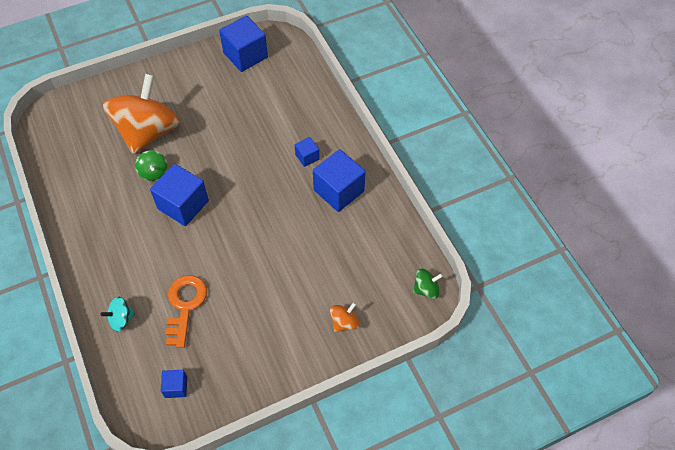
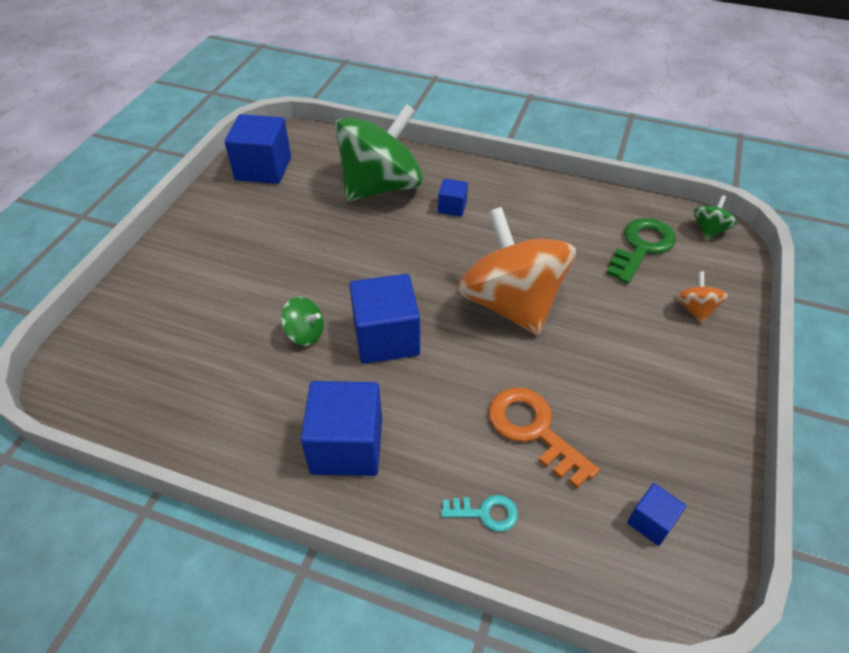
camera: 45 degrees left, 10 degrees down
(121, 319) = (485, 513): turquoise spinning top -> turquoise key
(148, 132) = (242, 301): orange spinning top -> orange spinning top (511, 303)
(288, 114) = (381, 186): none -> green spinning top
(339, 191) = (522, 212): blue cube -> blue cube (347, 446)
(371, 265) = (641, 247): none -> green key

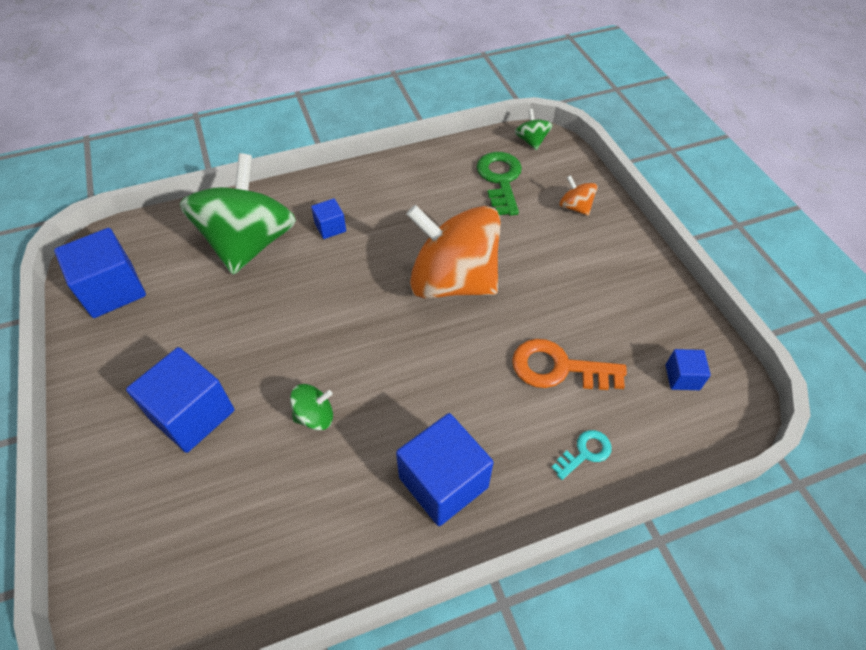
camera: 40 degrees left, 5 degrees up
(386, 338) = (386, 373): blue cube -> blue cube (192, 414)

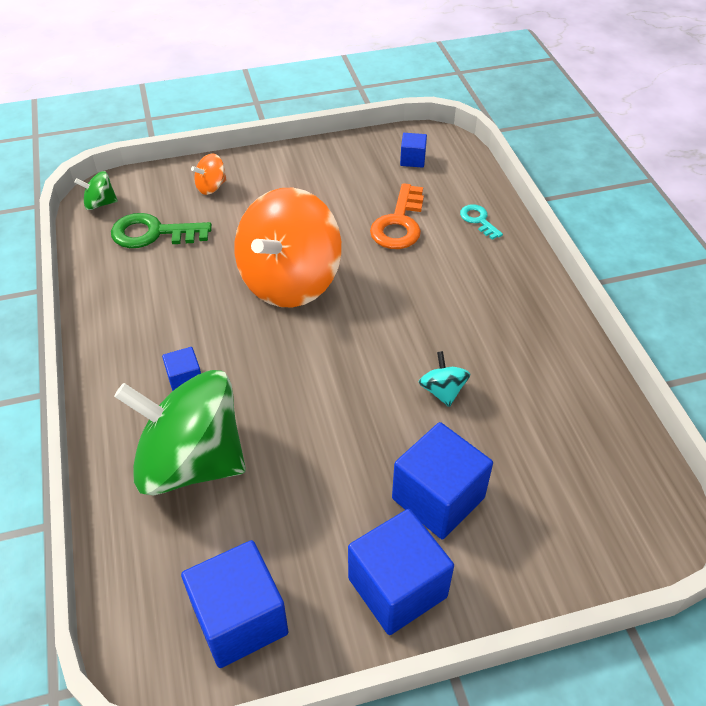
camera: 85 degrees left, 5 degrees down
(315, 416) = (442, 391): green spinning top -> turquoise spinning top
(443, 482) = (507, 303): blue cube -> blue cube (397, 587)

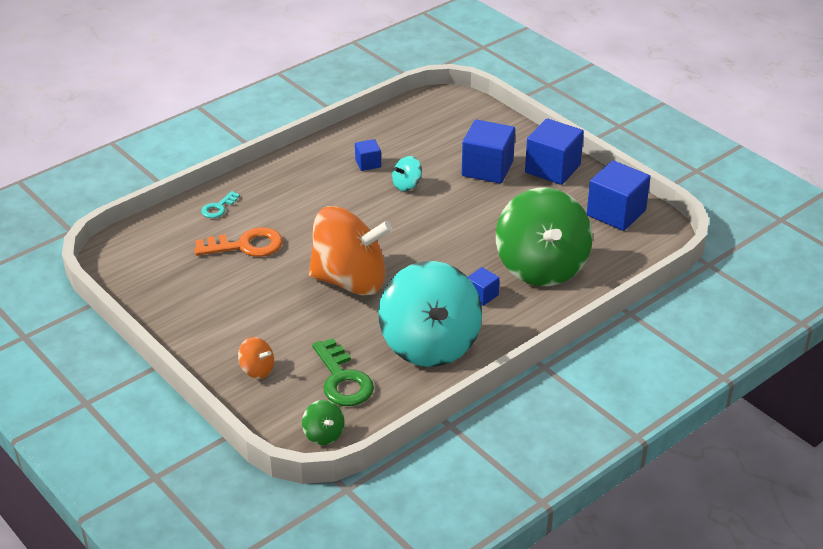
camera: 115 degrees left, 10 degrees down
(147, 308) = (430, 344): none -> turquoise spinning top
(412, 160) = (150, 261): blue cube -> blue cube (368, 163)

